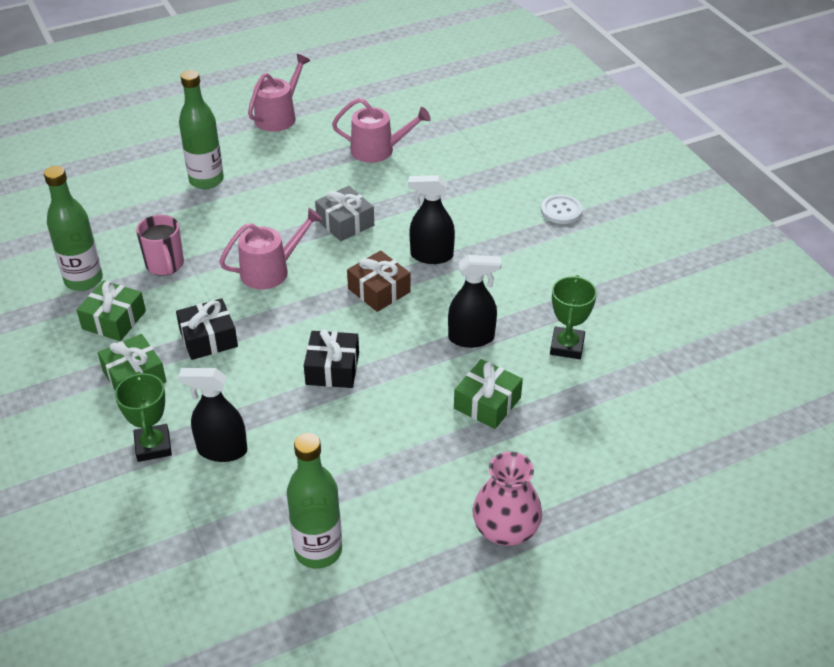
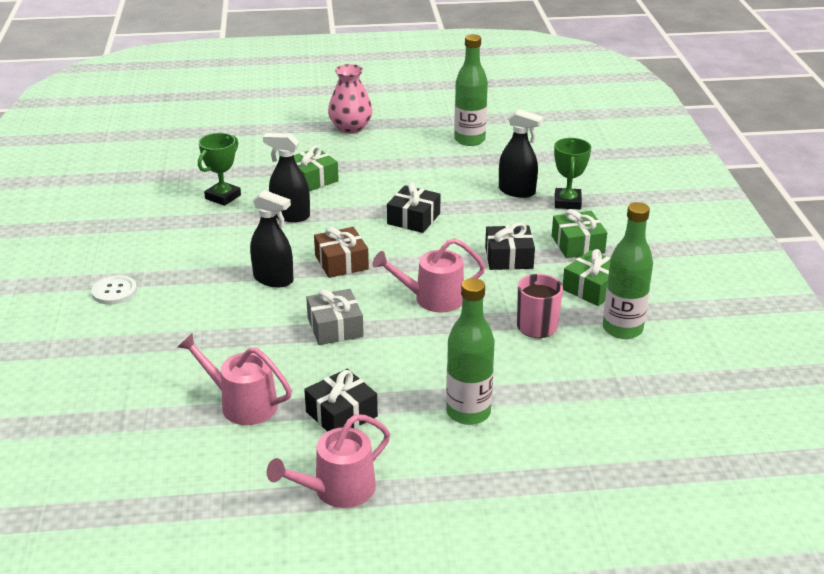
camera: 160 degrees left, 10 degrees down
(301, 159) = (341, 414): none -> black gift

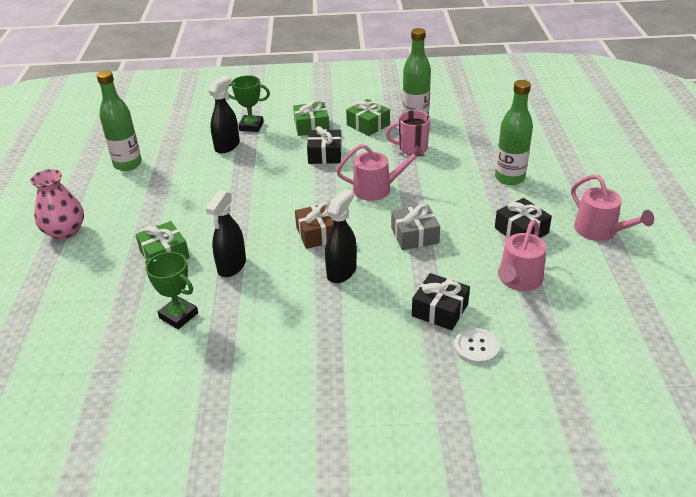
camera: 85 degrees left, 5 degrees up
(114, 291) = (353, 382): white button -> white button (476, 347)
(413, 219) = (256, 196): black gift -> black gift (440, 310)
(433, 298) = (377, 189): pink watering can -> pink watering can turned 90 degrees counterclockwise

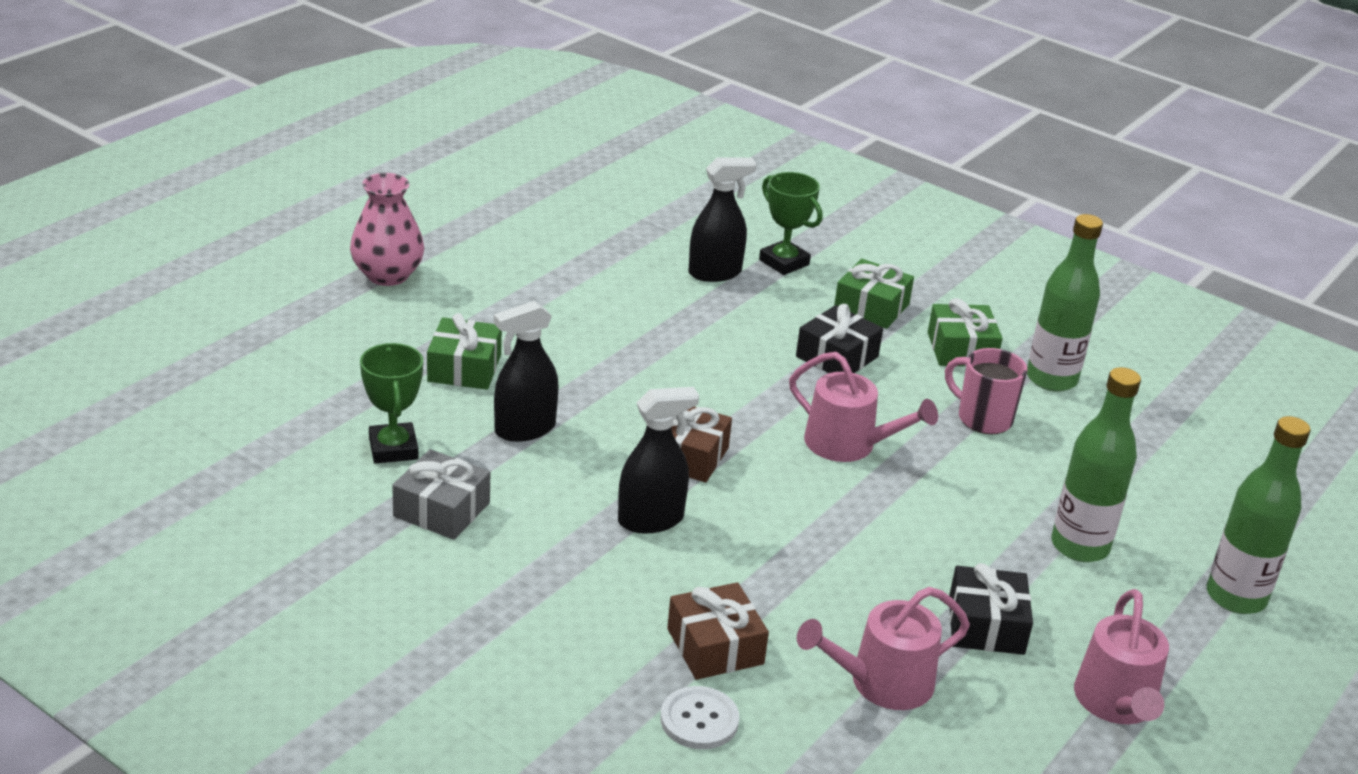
camera: 35 degrees right, 5 degrees down
(128, 164) = (558, 230): green bottle -> green bottle (1235, 597)
(414, 235) = (814, 536): grey gift -> grey gift (441, 510)
(440, 310) = (715, 646): black gift -> brown gift

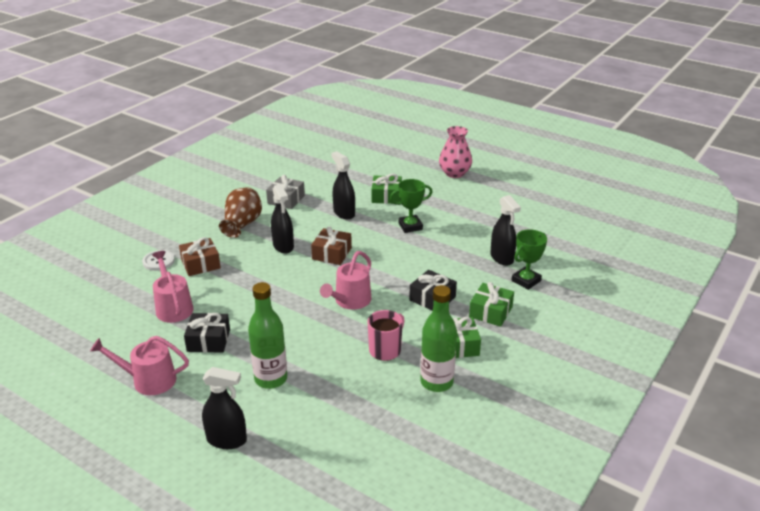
camera: 90 degrees right, 0 degrees up
(393, 448) = (324, 186): green trophy -> green trophy (410, 226)
(547, 581) = (242, 224): none -> brown vase
(1235, 597) = (227, 440): green bottle -> black spray bottle

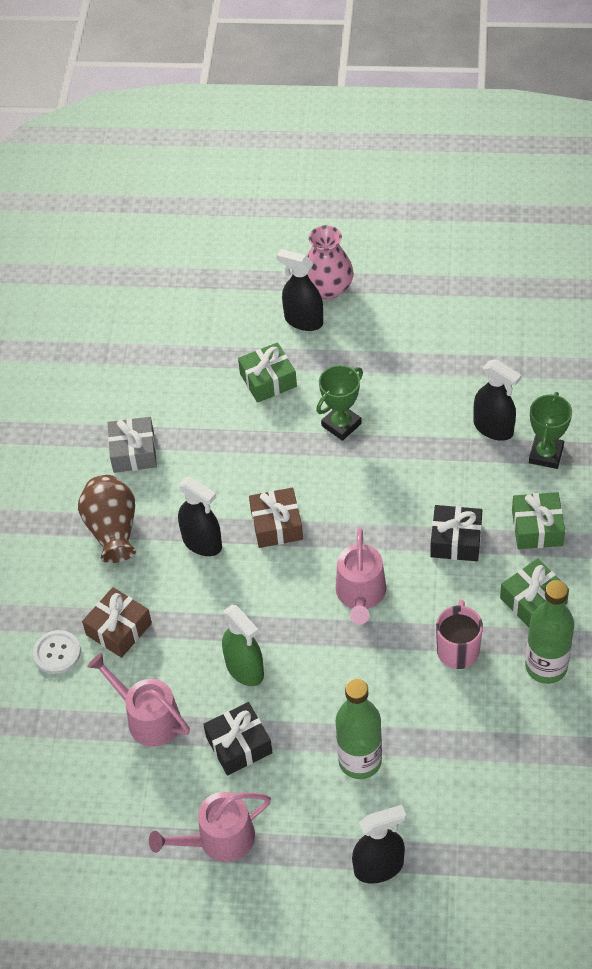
camera: 25 degrees left, 20 degrees up
(249, 308) = (245, 669): none -> green spray bottle
(344, 213) = (235, 441): black spray bottle -> black spray bottle (303, 320)

